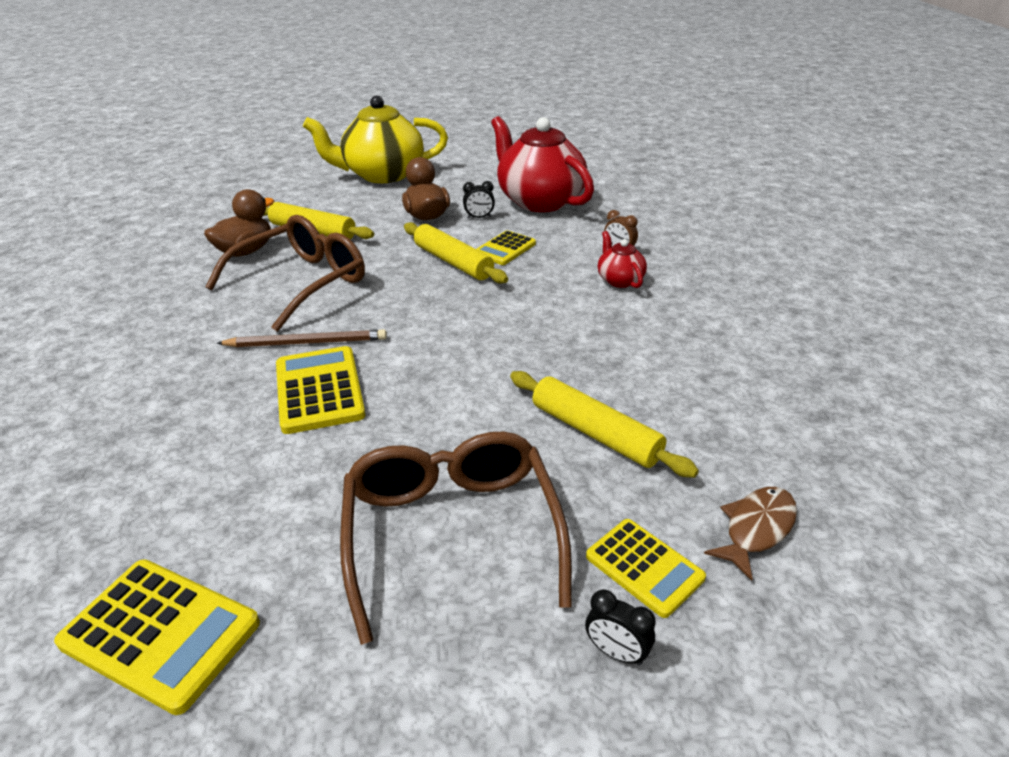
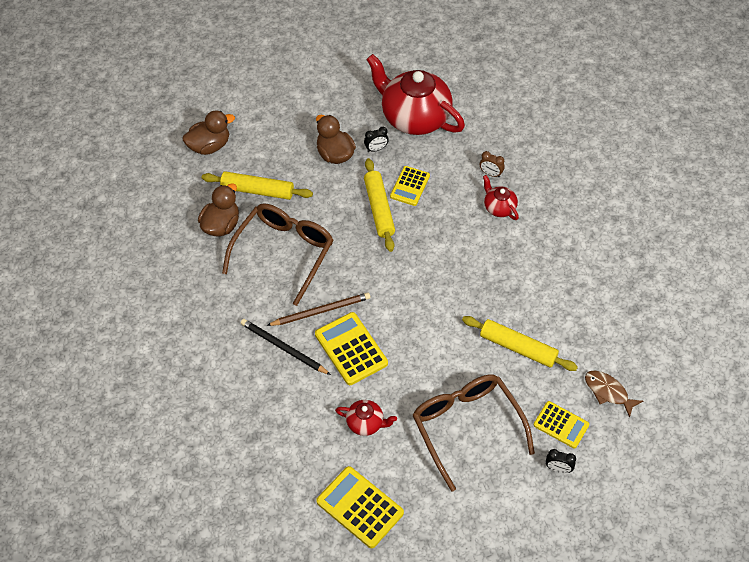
camera: 15 degrees left, 20 degrees up
(160, 633) = (360, 507): yellow calculator -> yellow calculator turned 150 degrees counterclockwise
(221, 373) = (283, 348): none -> black pencil
(273, 491) = (365, 423): none -> red teapot
(288, 196) = (209, 146): none -> brown duck
(383, 175) = (271, 99): yellow teapot -> none
(453, 262) = (379, 209): yellow rolling pin -> yellow rolling pin turned 45 degrees clockwise
(756, 529) = (608, 392): brown fish -> brown fish turned 75 degrees counterclockwise

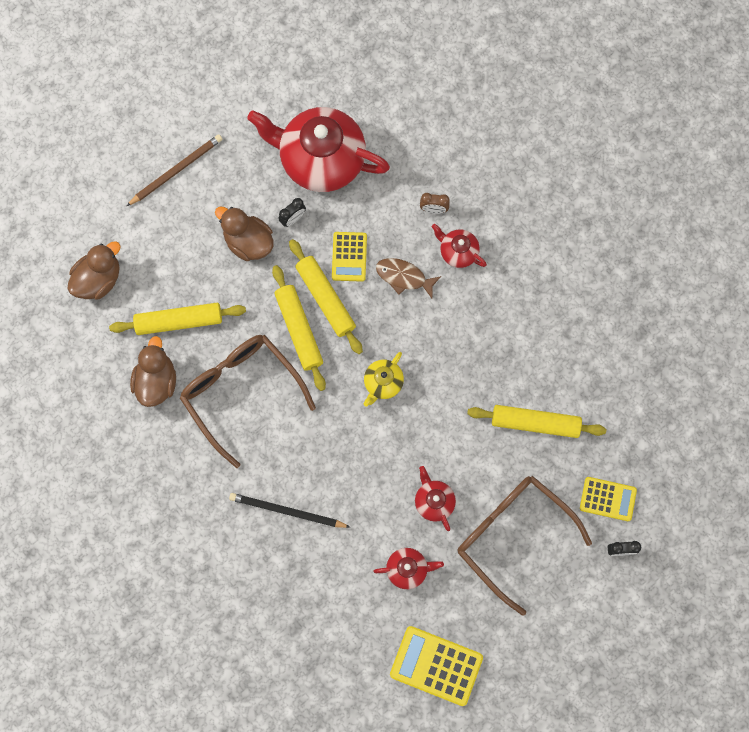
camera: 20 degrees left, 20 degrees up
(284, 252) = (241, 392): brown glasses -> brown glasses turned 45 degrees counterclockwise
(321, 311) = (310, 452): brown pencil -> brown pencil (176, 170)
(349, 224) = (299, 330): none -> yellow rolling pin
(351, 349) = (360, 487): yellow calculator -> none
(401, 280) = (383, 383): none -> yellow teapot
(409, 379) = (434, 501): none -> red teapot
(608, 392) = (644, 443): brown fish -> brown fish (404, 277)

